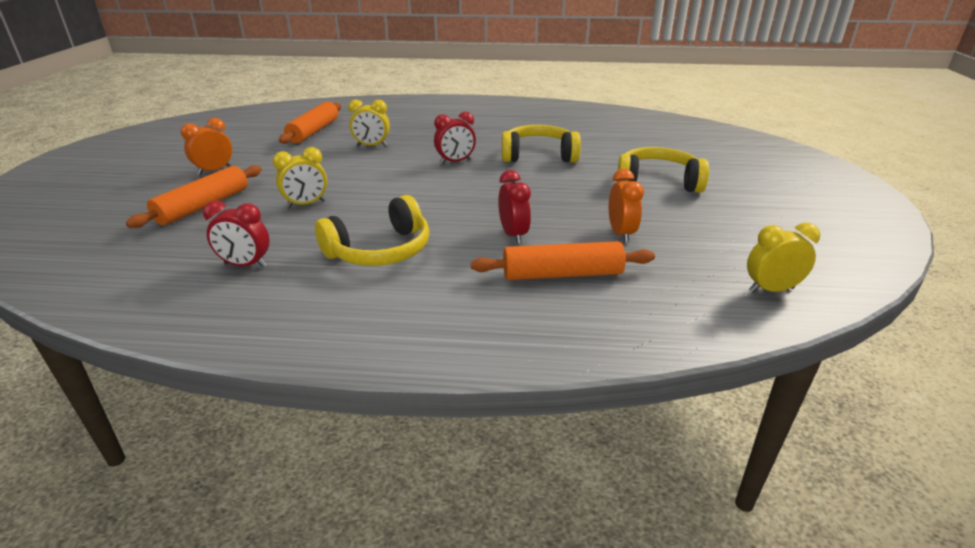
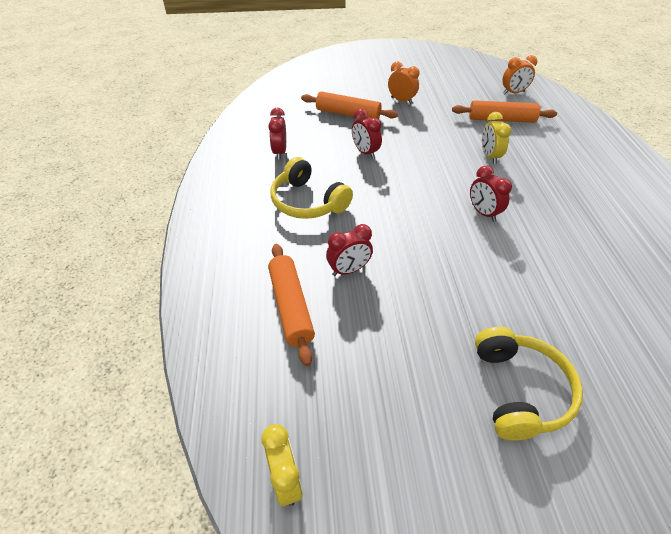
camera: 80 degrees right, 15 degrees up
(306, 204) = (365, 152): yellow clock -> red clock
(538, 155) = (537, 272): yellow headphones -> none
(621, 234) = (372, 349): orange clock -> orange clock (513, 93)

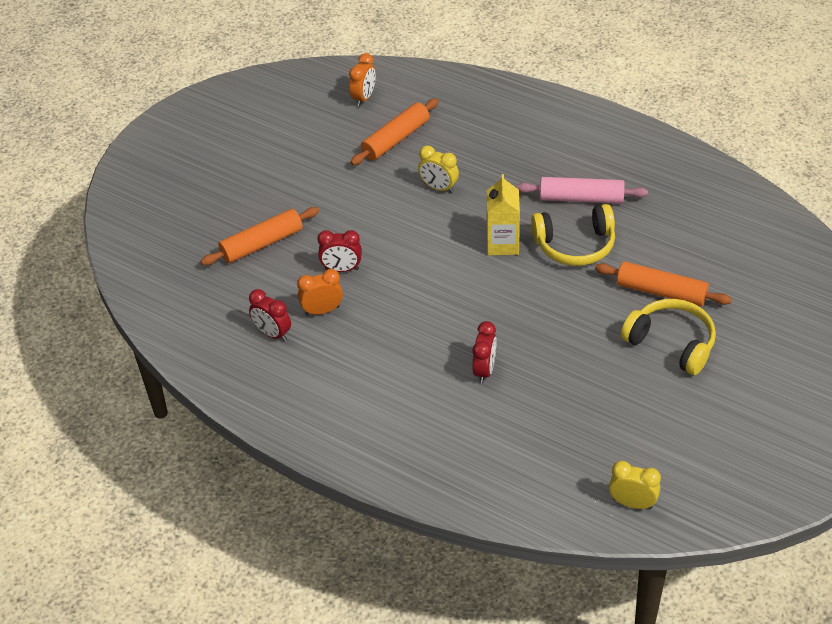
camera: 50 degrees left, 0 degrees up
(291, 307) = (490, 428): orange rolling pin -> orange rolling pin (661, 292)
(307, 202) = (373, 352): yellow headphones -> yellow headphones (575, 245)
(401, 100) = (284, 188): orange clock -> orange clock (322, 310)
(483, 213) = (502, 244): red clock -> yellow carton
(587, 231) = (581, 198): none -> pink rolling pin

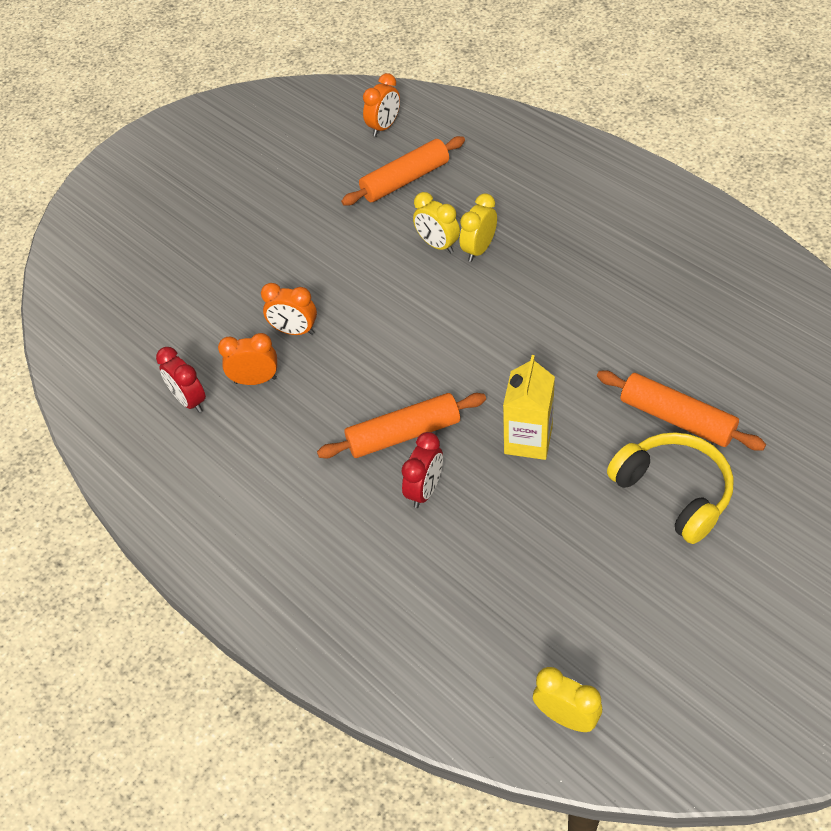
camera: 15 degrees right, 5 degrees up
(262, 244) = (214, 287): orange rolling pin -> orange rolling pin (404, 434)
(342, 269) = (294, 331): red clock -> orange clock
(473, 187) = (479, 250): none -> yellow clock
(502, 244) = (493, 326): yellow carton -> yellow carton (528, 440)
(575, 245) = (582, 340): yellow headphones -> none
(581, 198) = (605, 280): pink rolling pin -> none

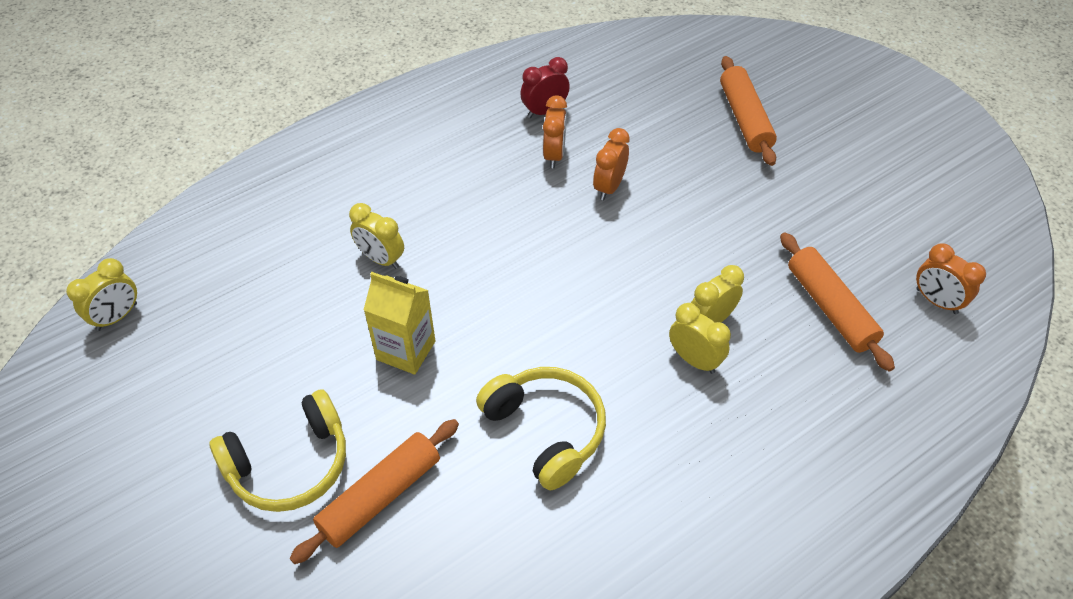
camera: 95 degrees right, 0 degrees up
(404, 434) = (451, 253): orange rolling pin -> orange rolling pin (745, 119)
(425, 490) = (381, 259): red clock -> yellow clock
(575, 326) = (546, 430): none -> yellow headphones

